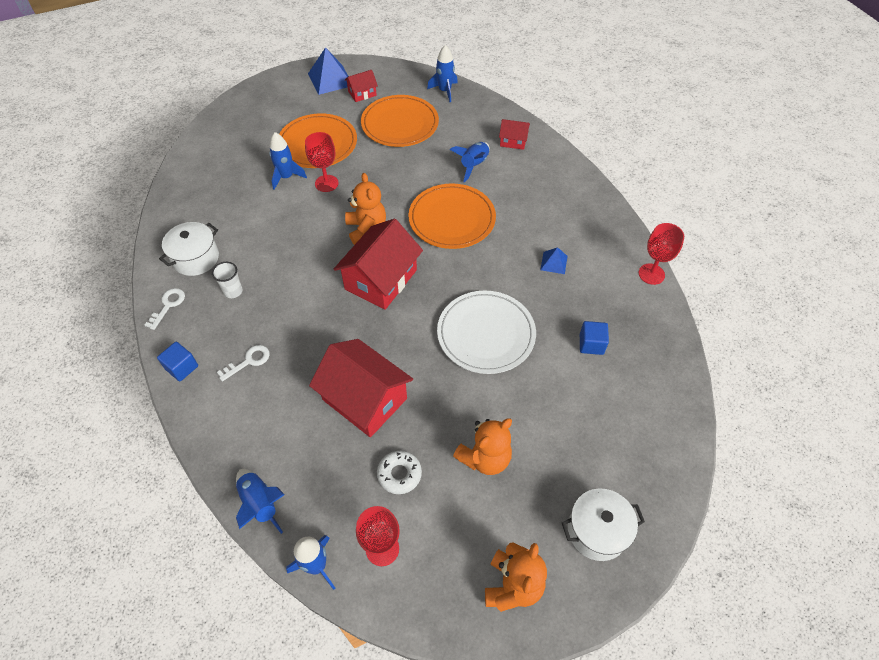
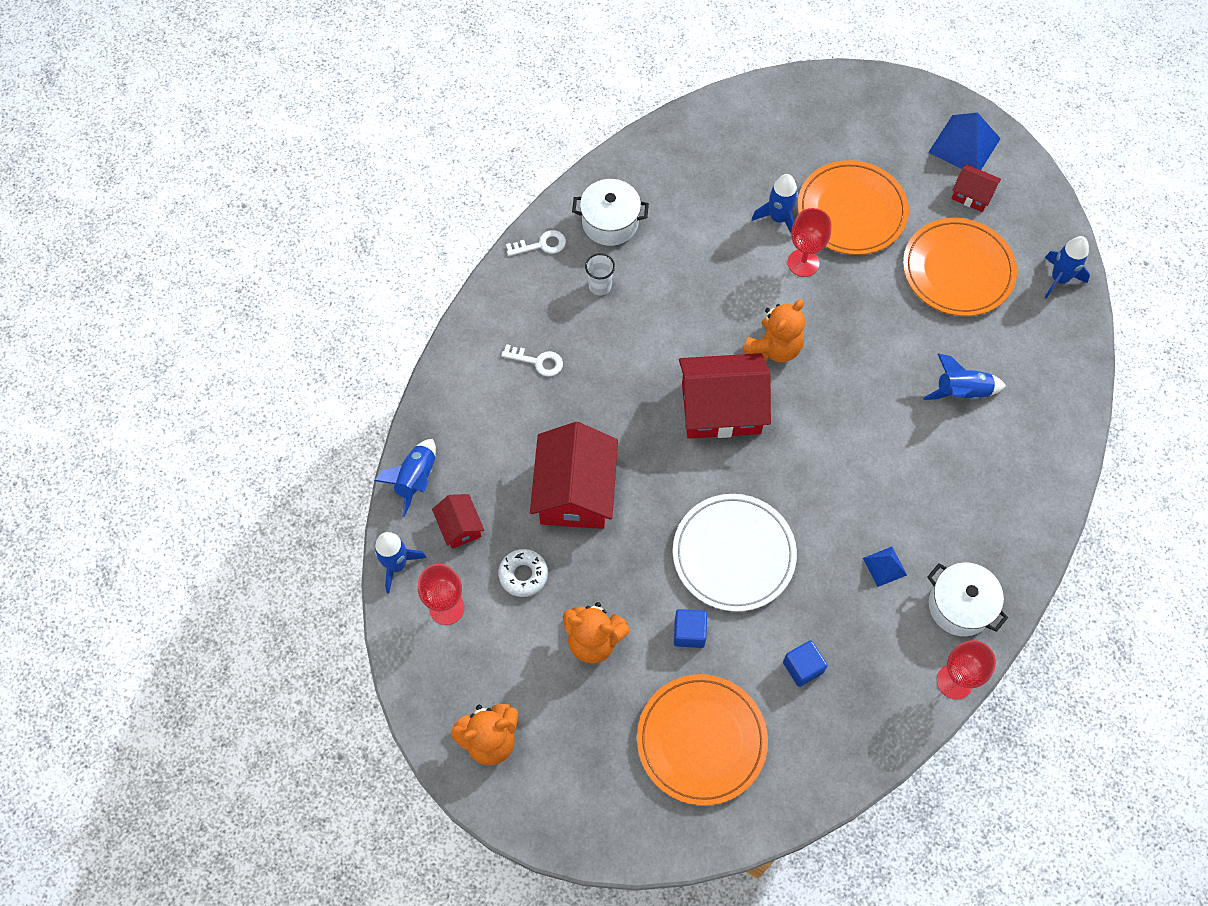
camera: 55 degrees right, 10 degrees up
(182, 367) = (489, 312): blue cube -> blue cube (689, 633)
(452, 219) = (859, 422): orange plate -> orange plate (701, 740)
(513, 141) = (1040, 409): red house -> red house (460, 526)
(597, 531) = (592, 786): white pot -> white pot (960, 606)

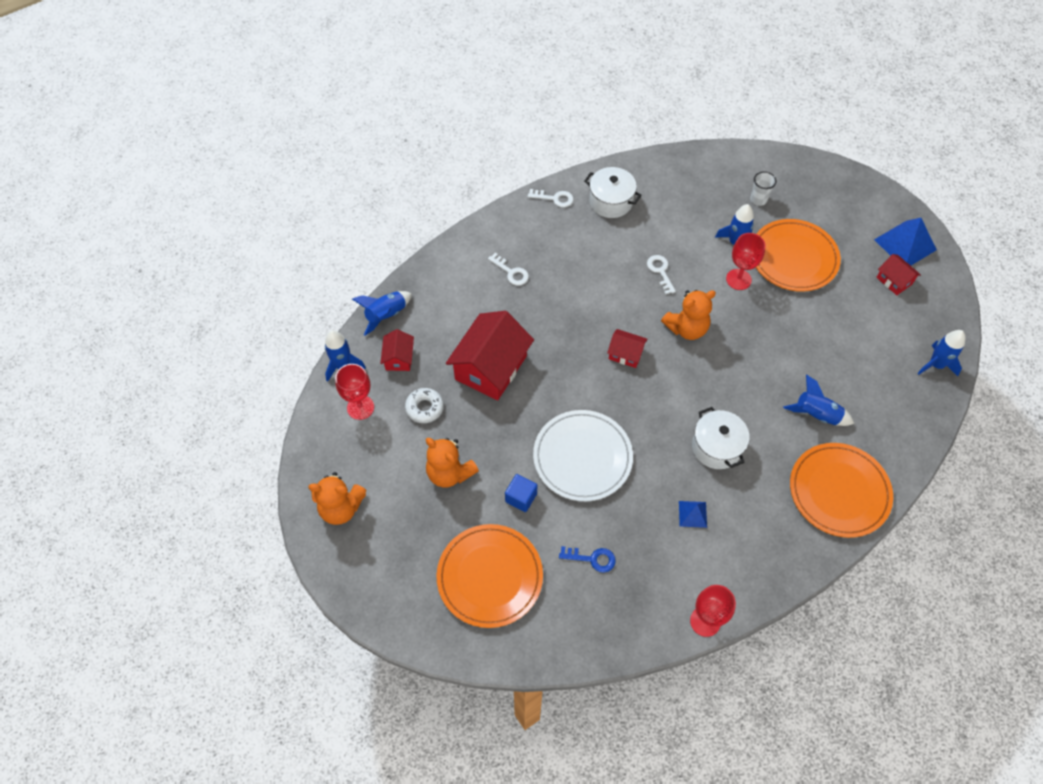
camera: 25 degrees right, 5 degrees down
(600, 286) = (581, 240): white cup -> white cup (758, 199)
(710, 289) = (660, 271): none -> white key
(721, 408) = (625, 354): red house -> red house, size x0.49
(802, 667) = (592, 559): blue cube -> blue key
(958, 270) = (856, 328): orange plate -> orange plate (839, 491)
(960, 606) = (737, 568): white pot -> white pot (716, 447)

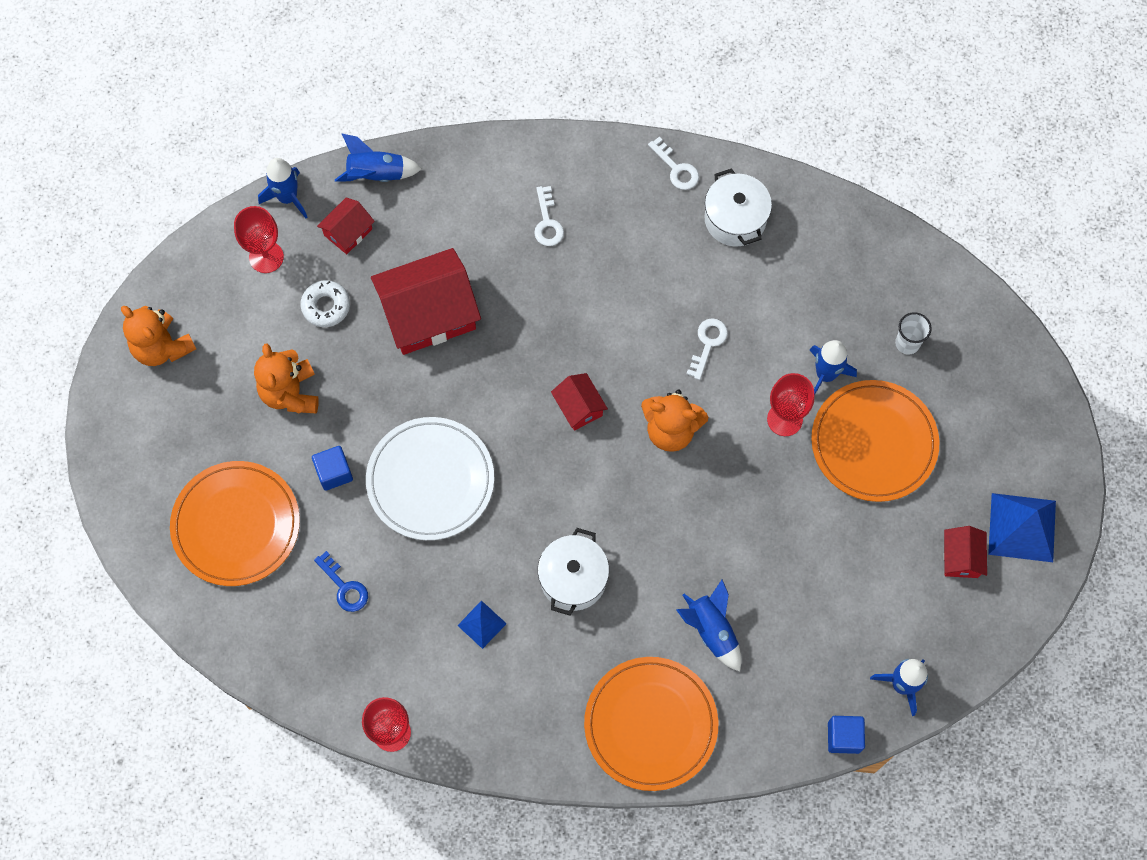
camera: 40 degrees right, 10 degrees up
(938, 414) = (843, 737): none -> blue cube

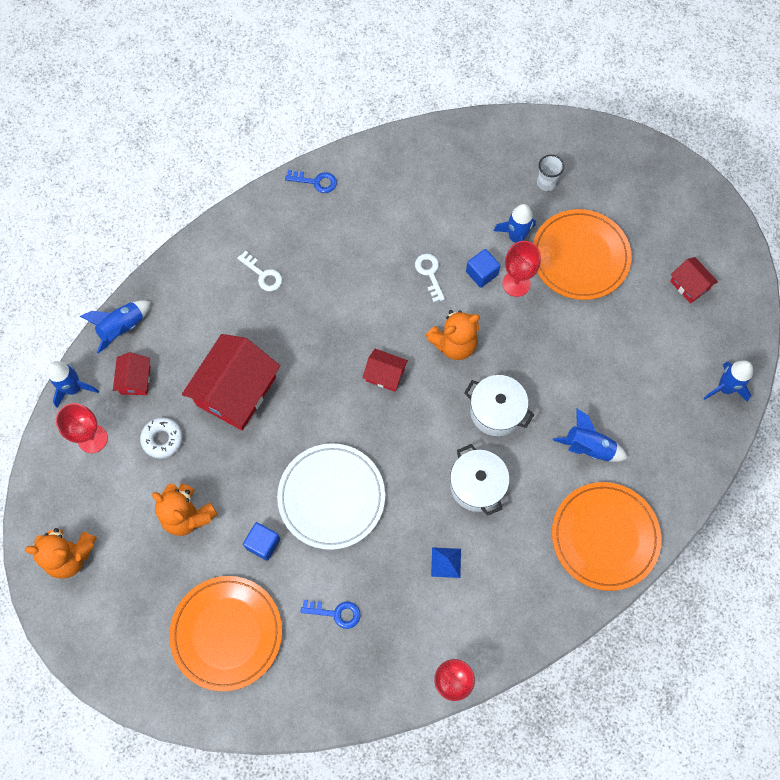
camera: 40 degrees left, 0 degrees up
(676, 169) = (316, 181): white key -> blue key
(735, 219) = (379, 186): white pot -> white pot (496, 411)
(843, 737) = (721, 447): blue cube -> blue cube (481, 273)
(1022, 527) = (706, 240): blue pyramid -> none

